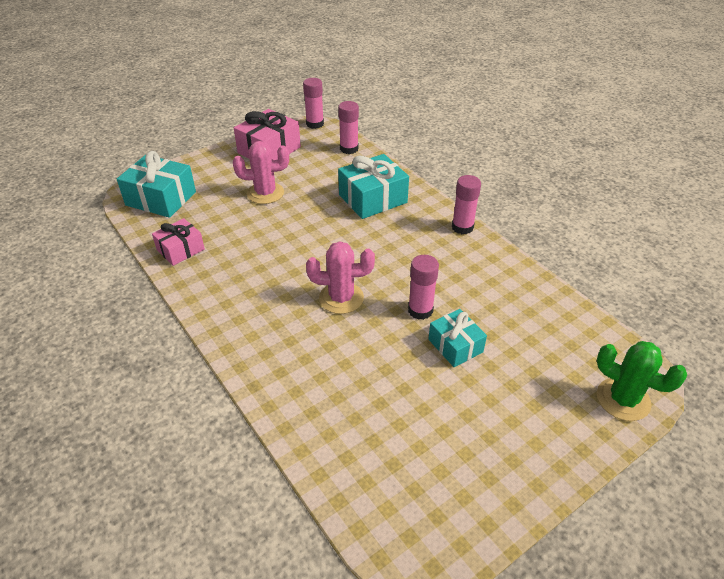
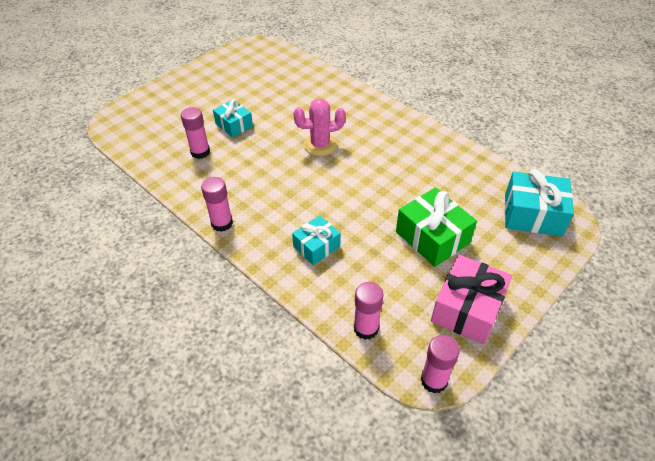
camera: 170 degrees right, 5 degrees up
(180, 250) = (469, 165): pink gift -> none
(265, 193) = (432, 237): pink cactus -> green gift
(373, 199) = (316, 246): turquoise gift -> turquoise gift, size x0.62
(420, 310) = (259, 144): pink glue stick -> pink glue stick (200, 152)
(623, 399) = (132, 110): green cactus -> none

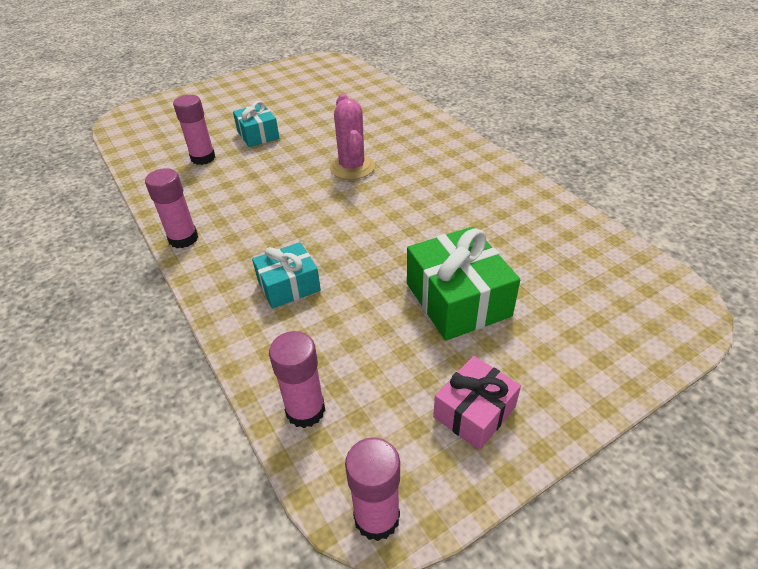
camera: 15 degrees right, 5 degrees down
(320, 145) = (352, 167): pink cactus -> pink cactus turned 75 degrees clockwise
(467, 309) = (474, 412): pink gift -> pink gift, size x0.62
(532, 215) = (624, 292): turquoise gift -> none

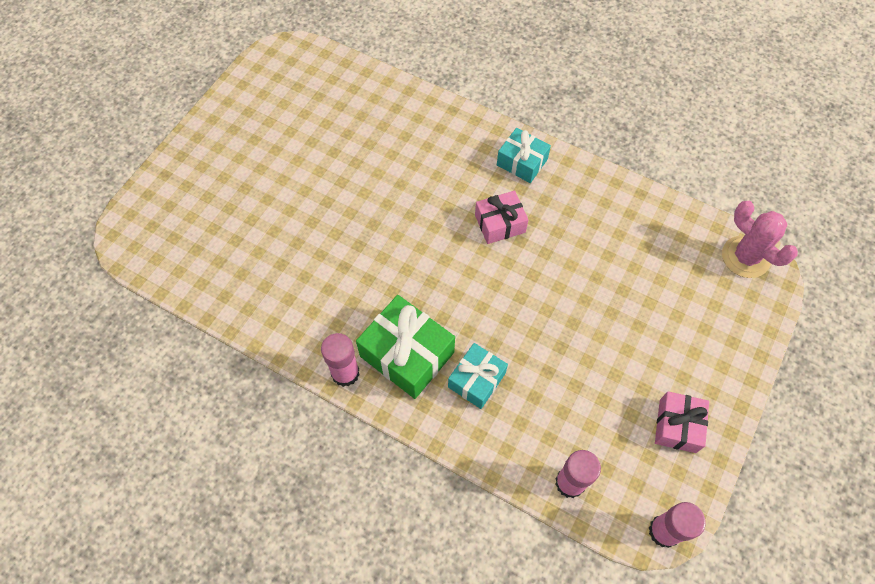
camera: 30 degrees left, 20 degrees up
(203, 158) = (274, 263): pink glue stick -> none
(258, 135) = (303, 206): turquoise gift -> turquoise gift (522, 162)
(352, 167) = (431, 216): pink cactus -> pink cactus (745, 257)
(408, 188) = (500, 223): none -> pink gift
(458, 299) = (612, 332): green gift -> green gift (407, 354)

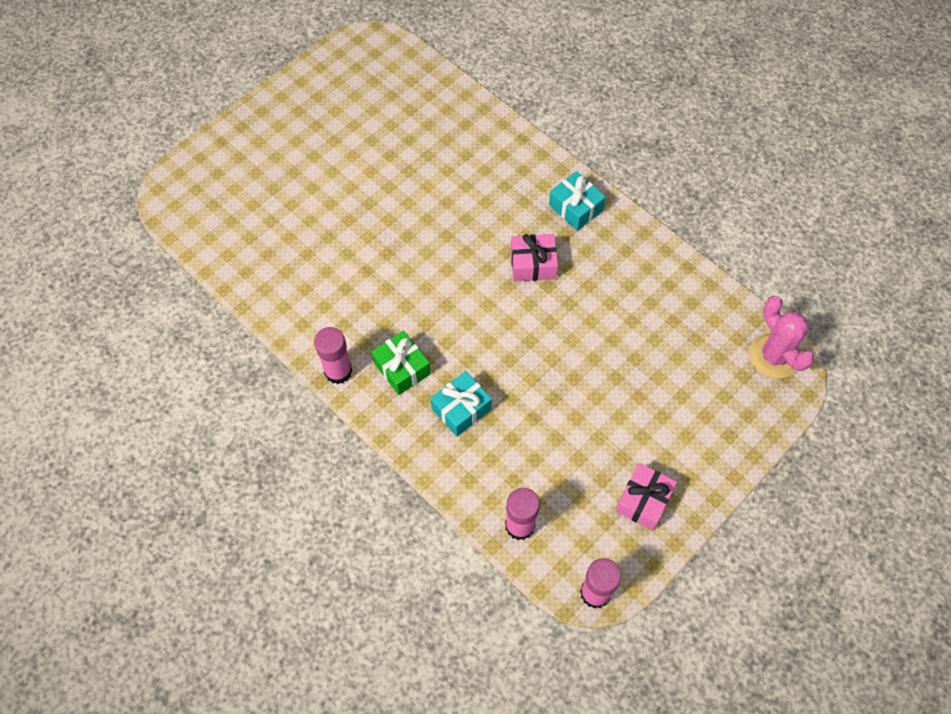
camera: 15 degrees right, 0 degrees up
(407, 354) = (402, 368): green gift -> green gift, size x0.62

